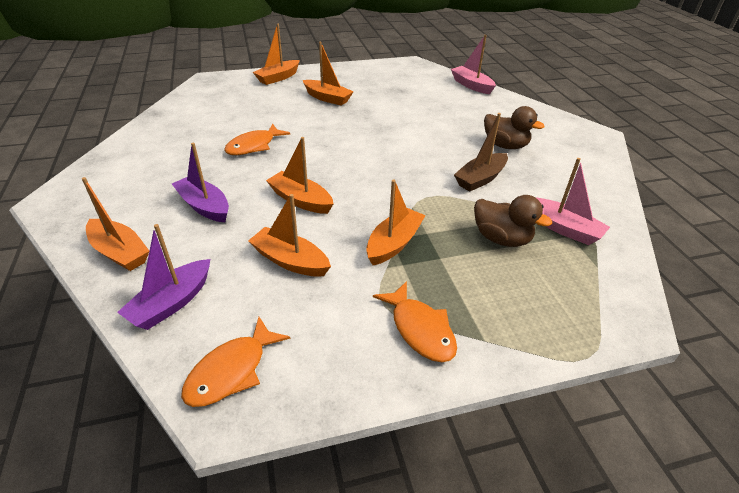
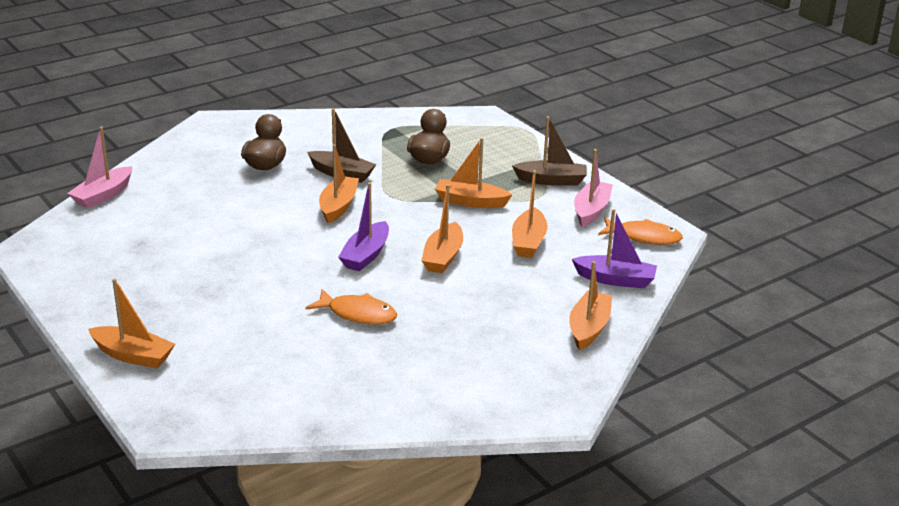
camera: 110 degrees left, 10 degrees down
(204, 206) = (492, 307): purple boat -> purple boat (366, 255)
(327, 98) = (193, 294): orange boat -> orange boat (338, 206)
(420, 329) = (551, 180): orange fish -> brown boat
(563, 228) = (396, 136): pink boat -> pink boat (591, 210)

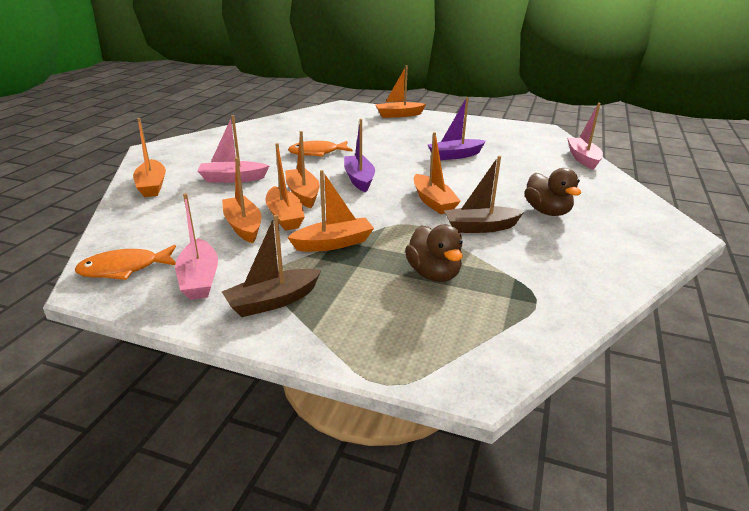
camera: 145 degrees right, 0 degrees up
(484, 239) = (285, 216): none -> orange boat
(494, 306) = (232, 179): none -> pink boat
(615, 279) = (143, 221): purple boat -> purple boat (455, 155)

